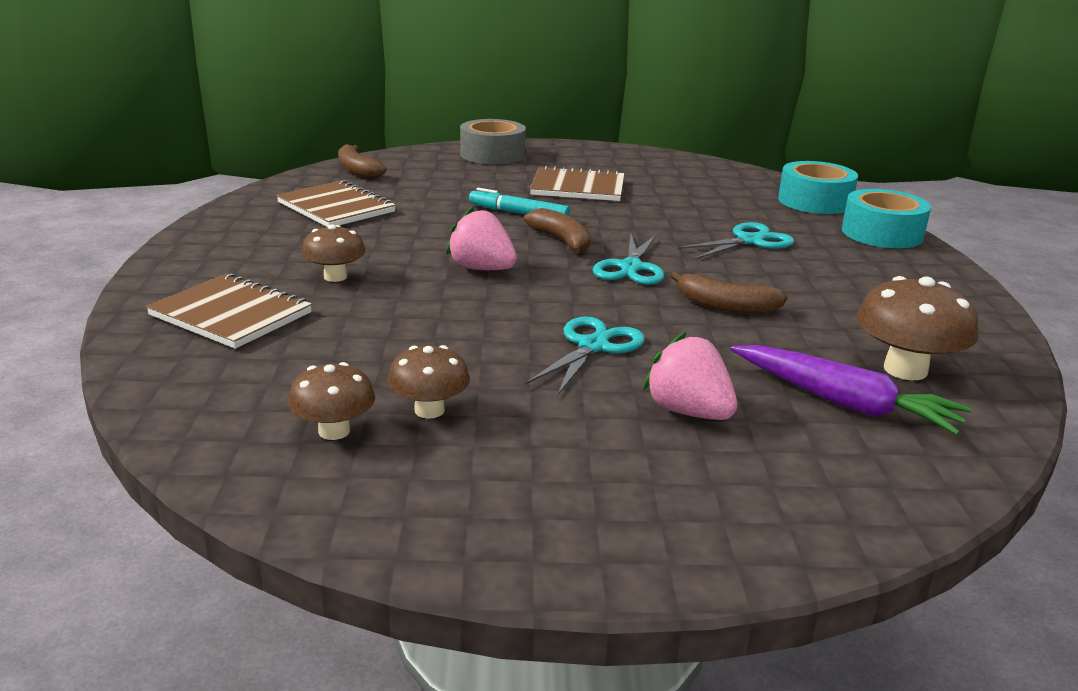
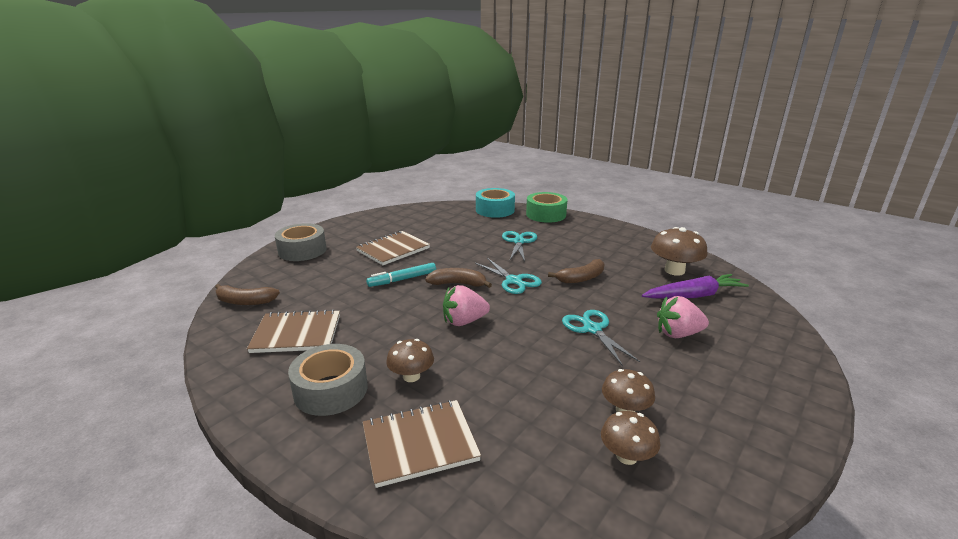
camera: 50 degrees left, 0 degrees up
(266, 251) = (331, 390): none -> grey tape
(882, 233) = (546, 215): turquoise tape -> green tape

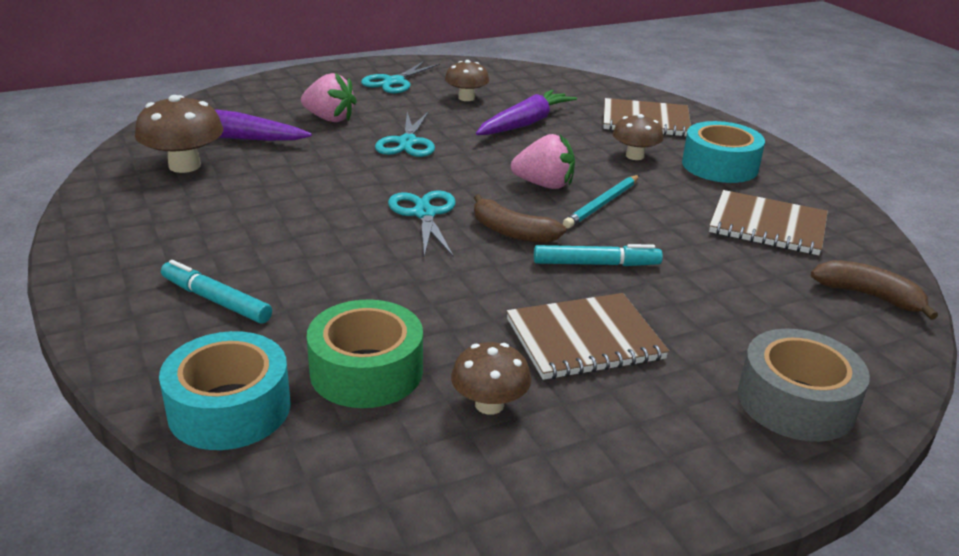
camera: 155 degrees left, 5 degrees up
(331, 390) = (719, 166): grey tape -> turquoise tape
(416, 318) = (602, 204): none -> turquoise pencil
(519, 242) = (318, 282): turquoise scissors -> turquoise scissors (394, 82)
(533, 387) = (525, 123): none -> purple carrot
(545, 228) = (216, 300): none -> turquoise marker
(546, 215) = (142, 343): green tape -> green tape (366, 371)
(581, 278) = (325, 191): brown banana -> none
(626, 456) = (499, 84): brown mushroom -> brown mushroom (489, 404)

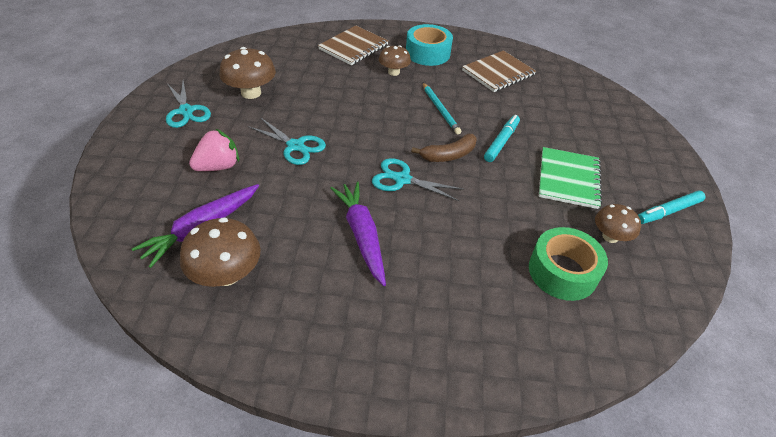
camera: 60 degrees left, 15 degrees up
(216, 300) = (451, 317): turquoise marker -> turquoise marker (668, 211)
(229, 408) = (576, 346): turquoise tape -> none
(466, 98) = (251, 93): brown mushroom -> brown mushroom, size x1.56
(525, 123) = (315, 88): purple carrot -> purple carrot (362, 235)
(544, 185) = (402, 118): pink strawberry -> none
(584, 339) = (568, 179): brown notebook -> green notebook
(796, 402) = (640, 143): grey tape -> none
(869, 296) = (573, 81): brown banana -> none

